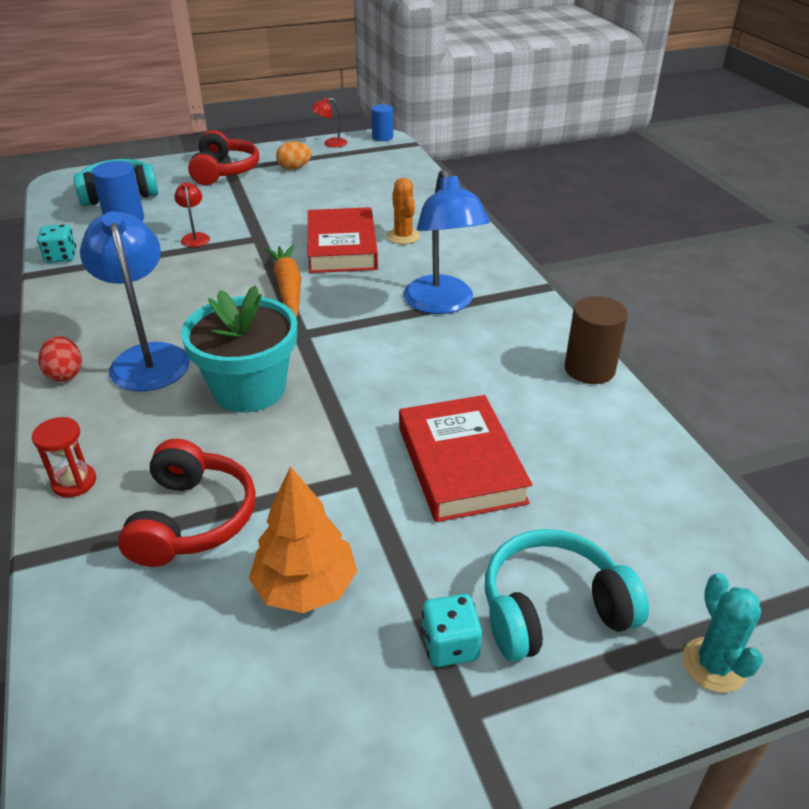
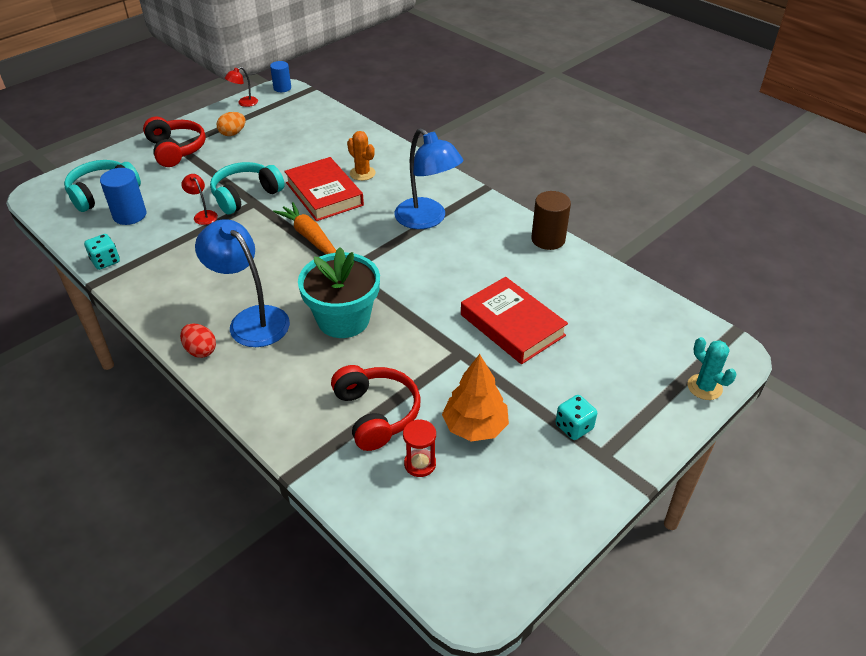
camera: 25 degrees left, 5 degrees up
(74, 482) = (278, 419): red hourglass -> red hourglass (420, 464)
(552, 609) = (613, 388): turquoise headphones -> turquoise headphones (245, 195)

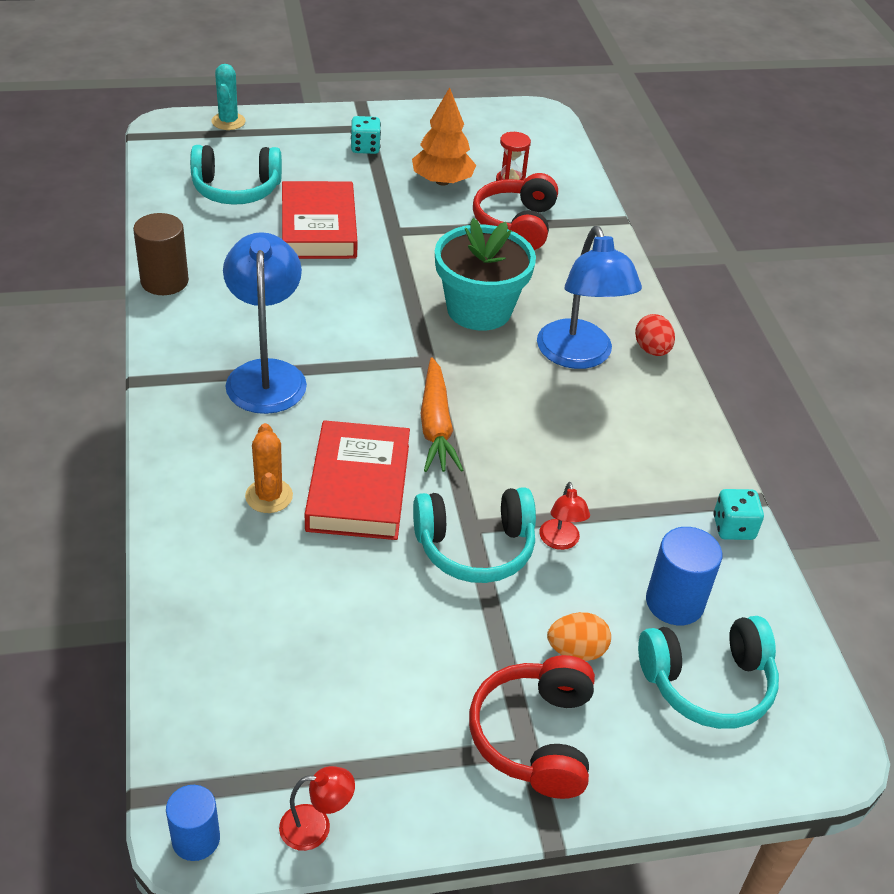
camera: 150 degrees left, 0 degrees up
(233, 133) = (403, 726): orange egg -> orange egg (576, 651)
(604, 324) = (236, 190): none -> turquoise headphones

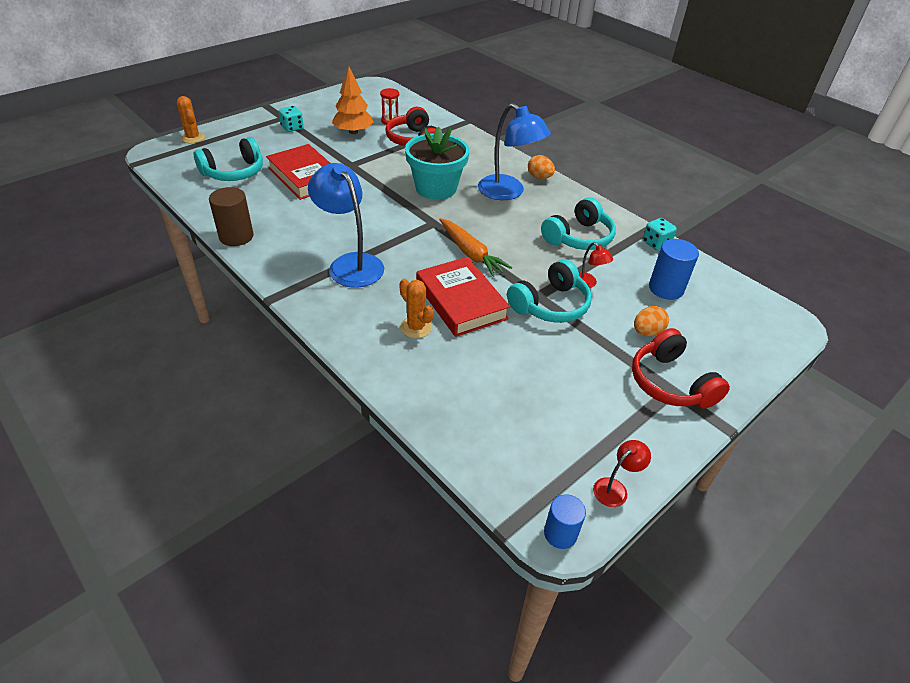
camera: 30 degrees left, 0 degrees up
(228, 121) = (193, 138): turquoise cactus -> orange cactus
(652, 350) = (539, 177): red egg -> orange egg
(708, 684) = (717, 319): turquoise headphones -> turquoise headphones (579, 237)

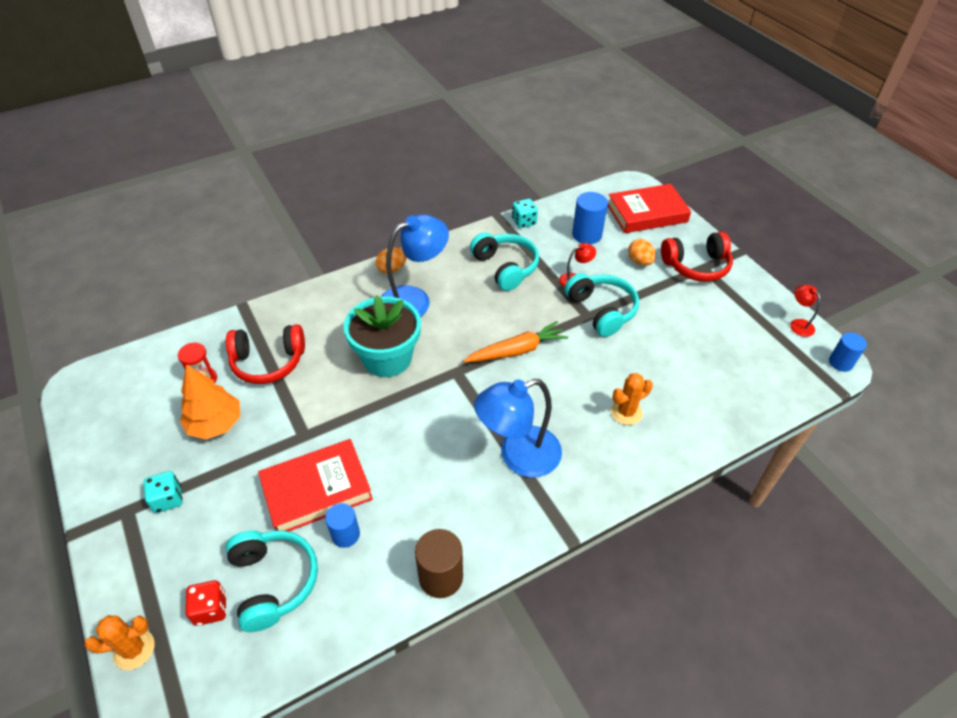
camera: 75 degrees left, 5 degrees up
(216, 155) = (211, 609): none -> red dice
(270, 193) = (345, 534): none -> blue cylinder
(461, 301) = (591, 372): red book -> red book (647, 213)

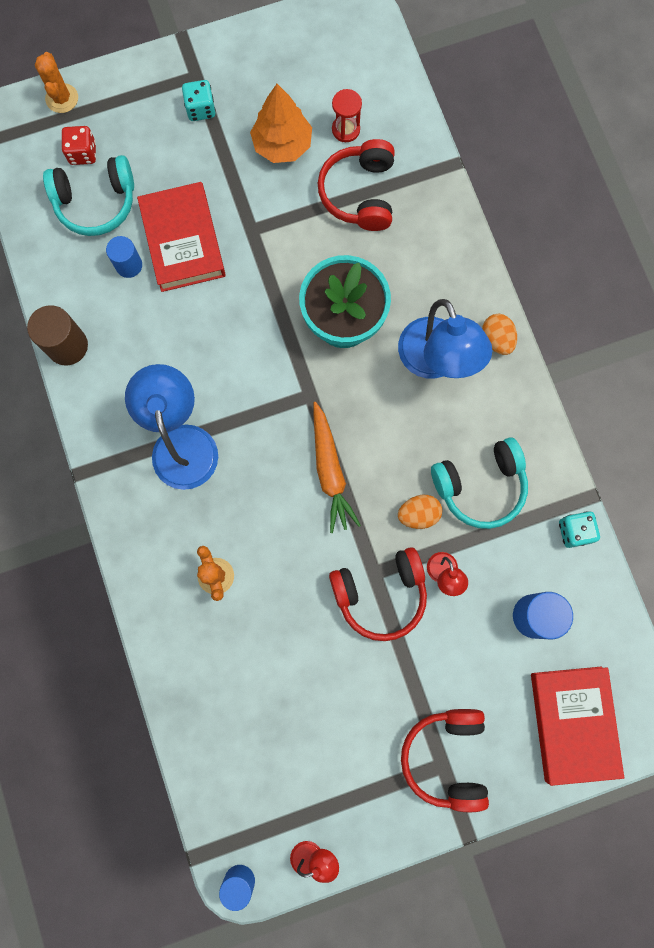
camera: 100 degrees right, 30 degrees up
(602, 310) = (380, 594): turquoise headphones -> red headphones
(640, 261) = (466, 676): orange egg -> orange egg (418, 514)

